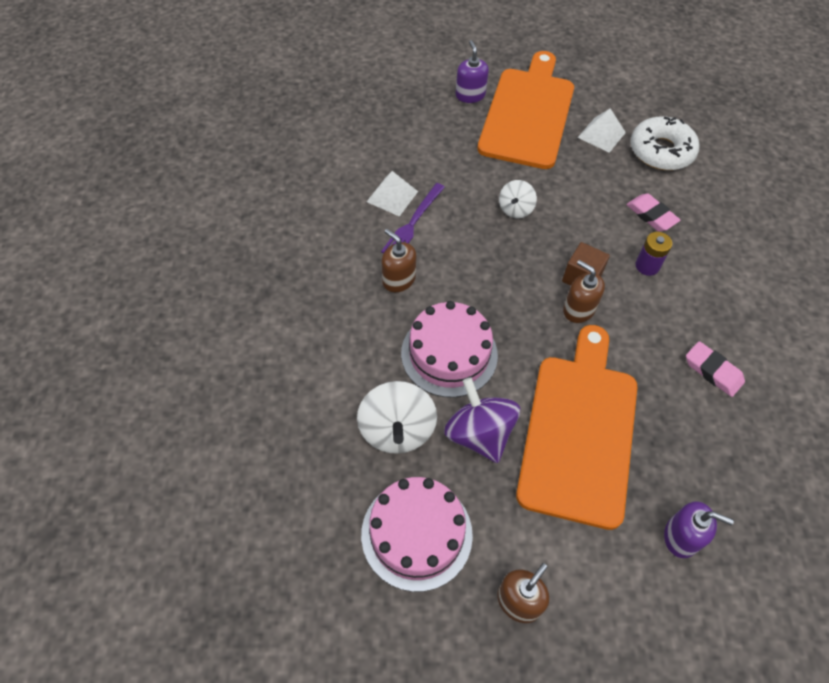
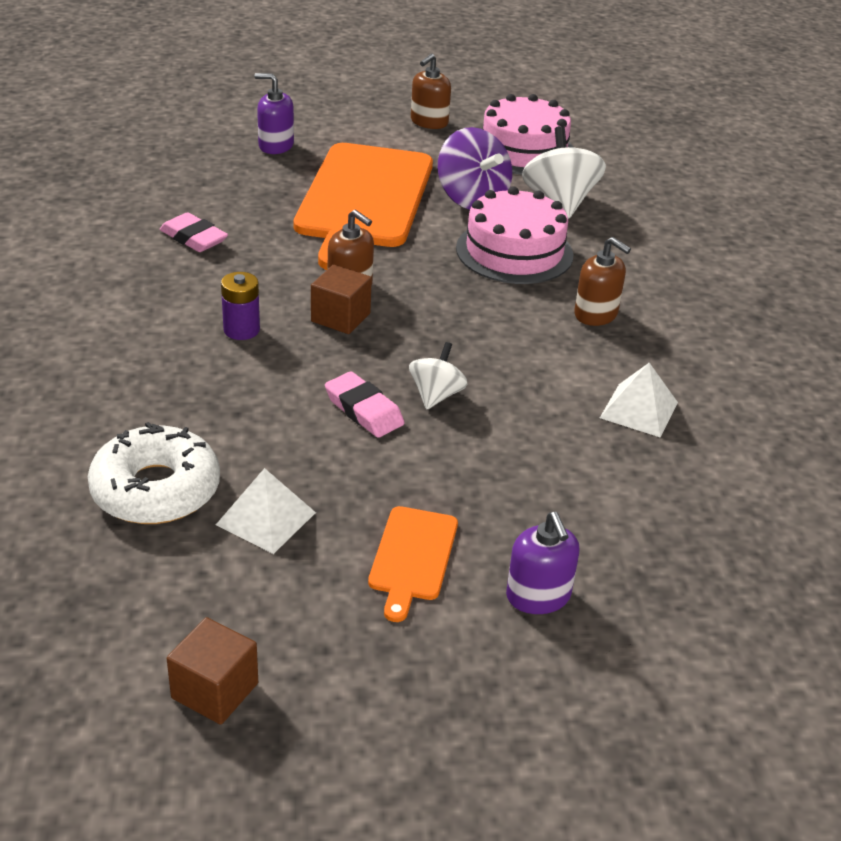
camera: 175 degrees right, 20 degrees down
(413, 223) = (595, 376): purple fork -> none
(528, 114) = (412, 557): orange cutting board -> orange cutting board, size x0.44
(606, 64) = (215, 690): none -> brown cube
(651, 215) = (213, 390): pink eraser -> pink eraser (363, 410)

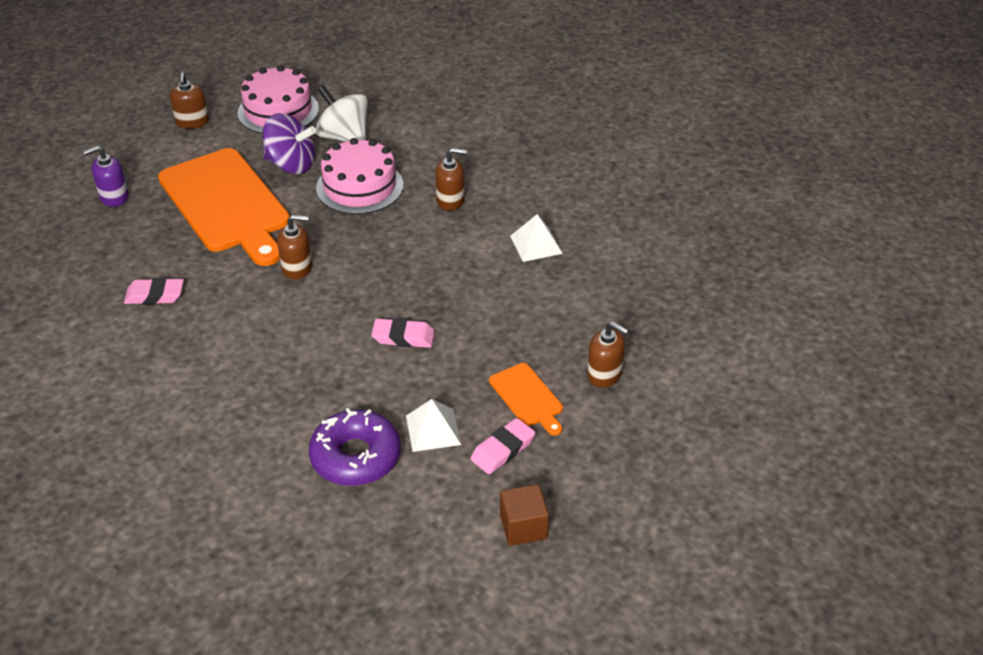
camera: 40 degrees left, 5 degrees up
(156, 489) = (355, 457): white donut -> purple donut
(241, 330) = (271, 335): purple battery -> none
(308, 591) = (502, 450): none -> pink eraser
(340, 317) = (317, 290): brown cube -> none
(436, 395) = (429, 303): white spinning top -> none
(538, 596) = (604, 374): purple soap dispenser -> brown soap dispenser

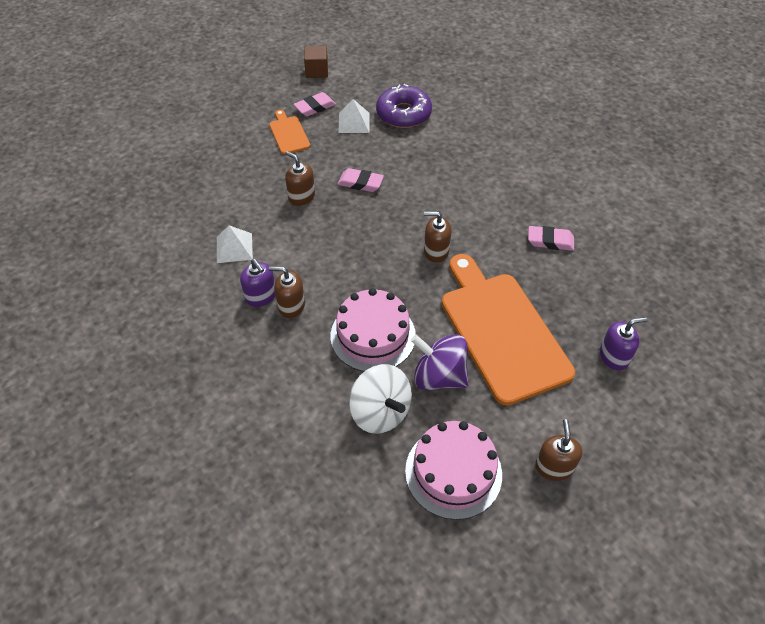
camera: 170 degrees left, 10 degrees up
(486, 204) = (261, 296): none -> purple soap dispenser
(604, 374) = (233, 141): brown soap dispenser -> brown soap dispenser (301, 196)

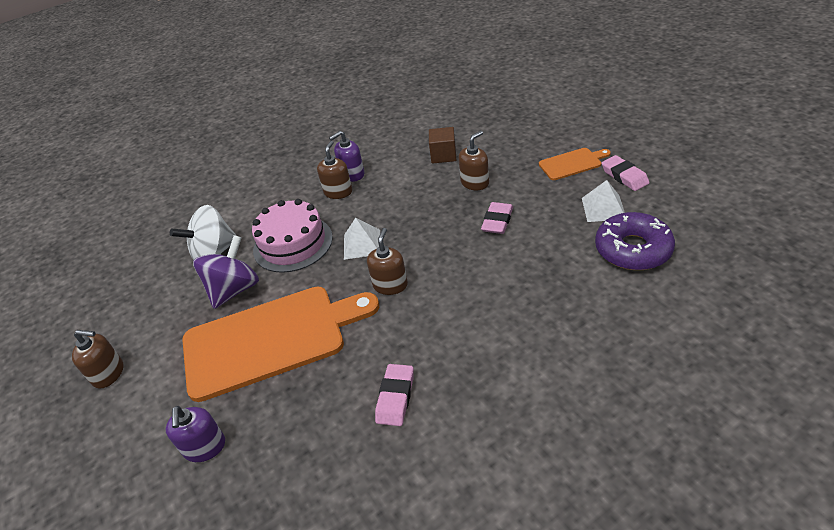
camera: 100 degrees right, 10 degrees down
(234, 248) = (409, 153): white pyramid -> white pyramid (362, 244)
(317, 71) = (697, 170): brown cube -> brown cube (443, 155)
(453, 472) = (140, 300): pink cake -> none

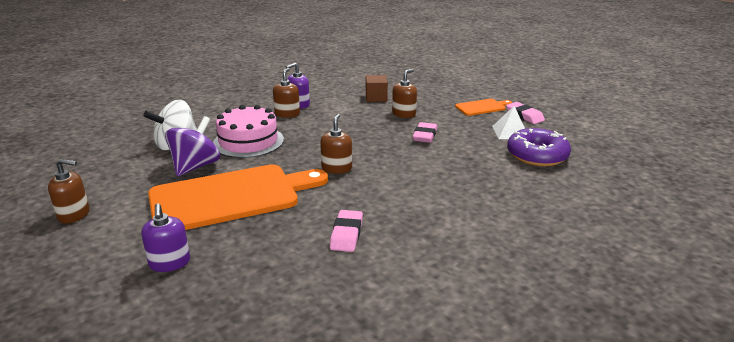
camera: 10 degrees left, 15 degrees down
(362, 244) = (310, 144): white pyramid -> none

